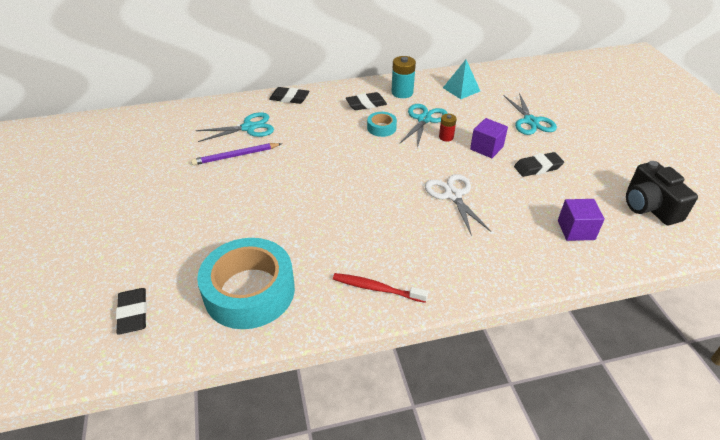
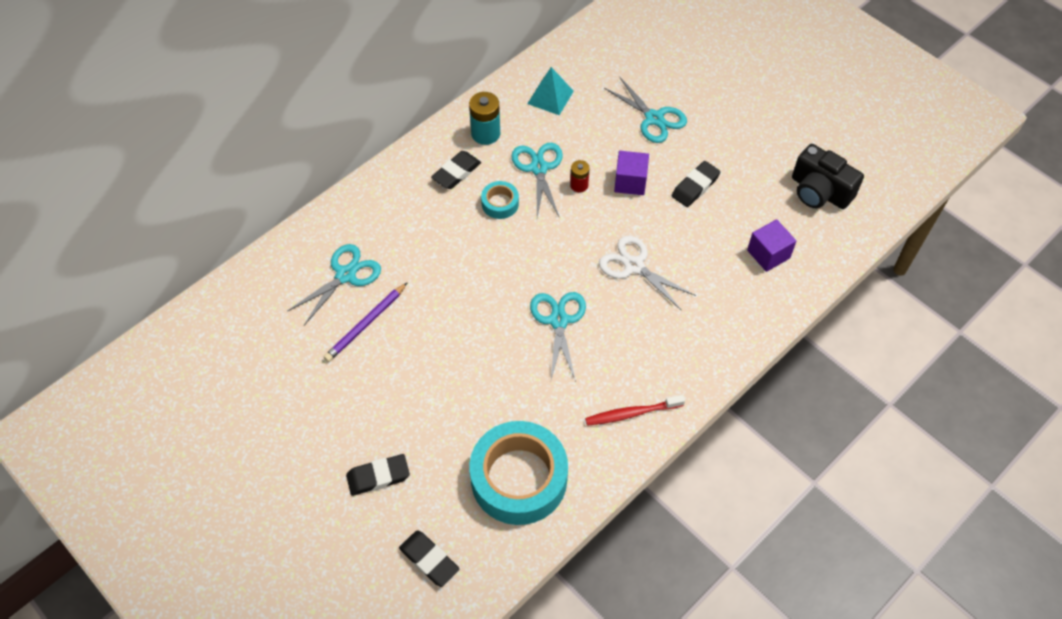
camera: 30 degrees left, 15 degrees up
(289, 98) = (356, 204): black eraser -> black eraser (378, 477)
(368, 205) = (559, 320): none -> turquoise scissors

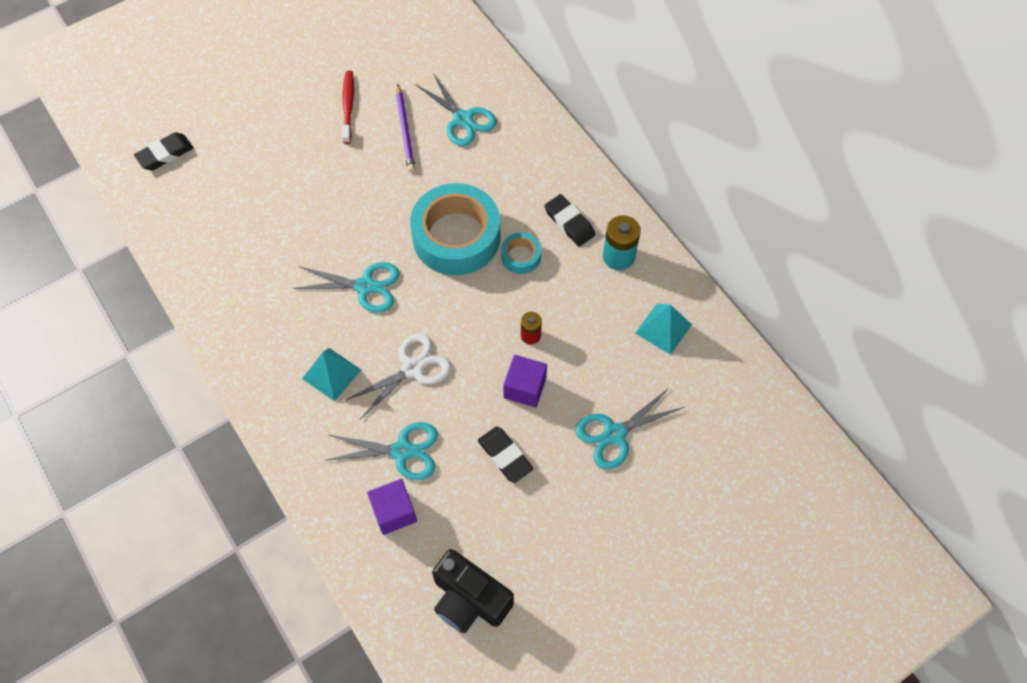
camera: 100 degrees right, 5 degrees up
(366, 324) = (405, 130): purple pencil -> purple pencil turned 150 degrees counterclockwise
(378, 477) = (251, 126): black eraser -> none
(519, 478) = (213, 228): turquoise tape -> turquoise tape (456, 237)
(539, 168) = (562, 300): turquoise scissors -> turquoise scissors (402, 451)
(631, 413) = (245, 331): red toothbrush -> red toothbrush (348, 106)
(657, 328) = (332, 374): none -> turquoise pyramid
(819, 191) = (469, 599): black camera -> black camera turned 105 degrees counterclockwise

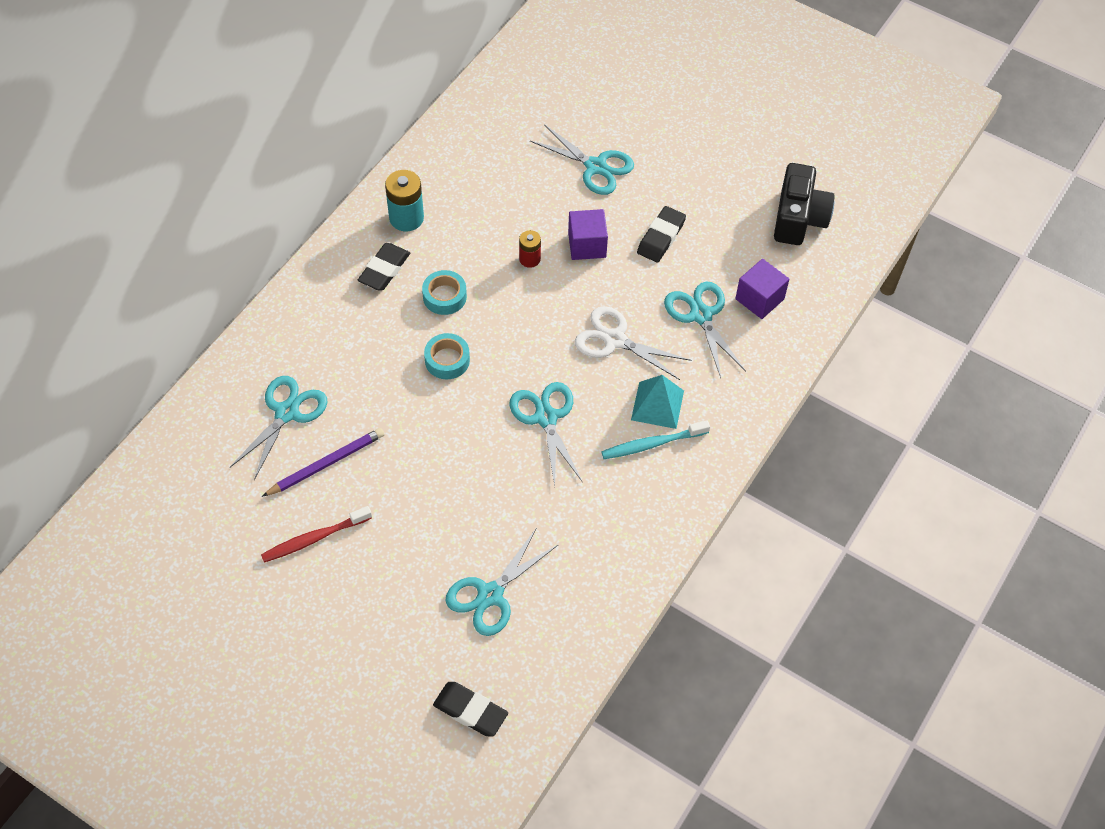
camera: 115 degrees left, 5 degrees down
(240, 194) = (490, 595): none -> turquoise scissors
(298, 354) = (652, 444): none -> turquoise toothbrush
(456, 237) = (447, 360): turquoise tape -> turquoise tape, size x0.45
(663, 328) = (470, 162): turquoise pyramid -> none

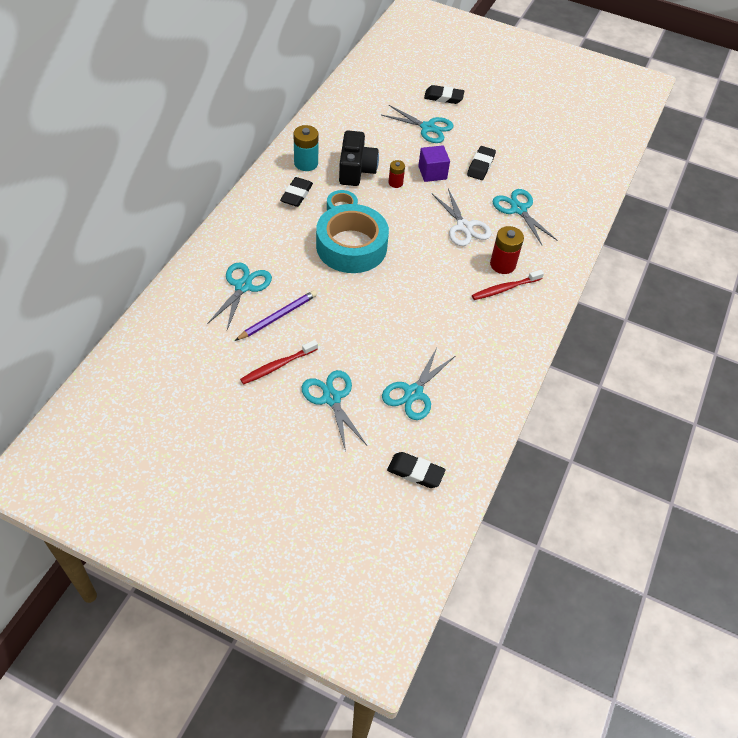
camera: 10 degrees left, 5 degrees down
(447, 360) = (351, 246): turquoise tape -> turquoise tape, size x2.23
(546, 417) = (428, 277): turquoise scissors -> turquoise scissors (331, 398)
(614, 339) = (464, 227): white scissors -> white scissors turned 135 degrees counterclockwise
(630, 114) = (443, 97): none -> black eraser
(652, 444) = (505, 289): turquoise toothbrush -> red toothbrush
(657, 405) = (502, 264): turquoise pyramid -> red battery
(759, 299) = (555, 197): purple cube -> none
(799, 218) = (568, 150): black camera -> black camera (356, 170)

